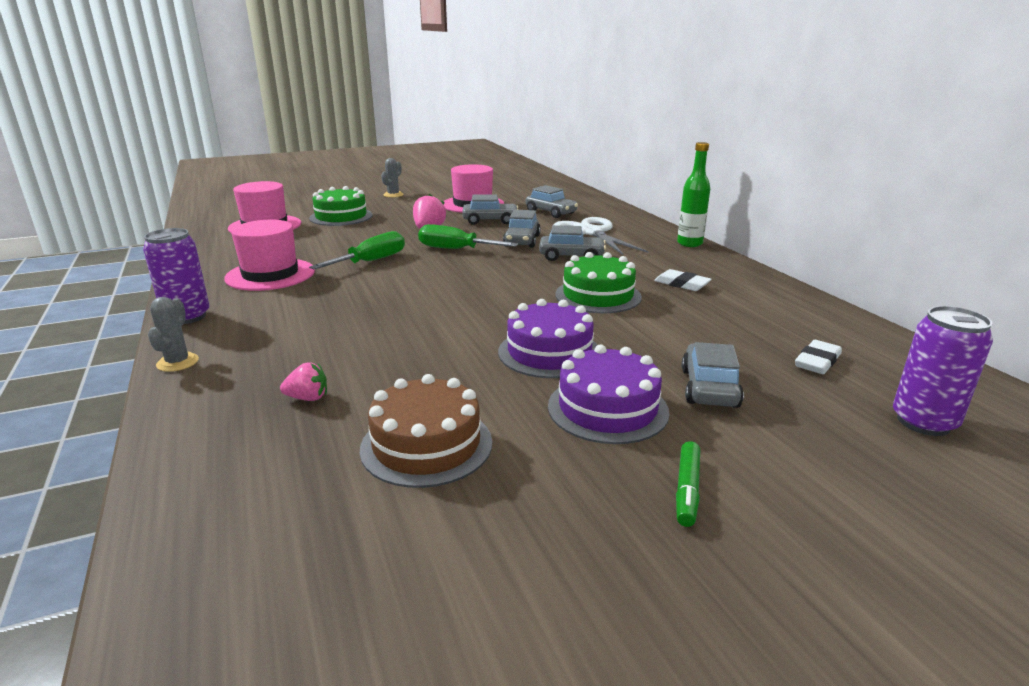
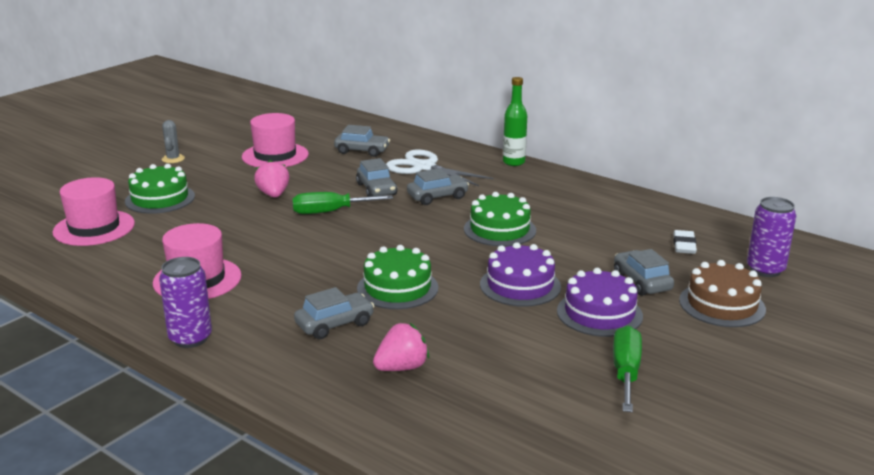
camera: 30 degrees left, 0 degrees up
(177, 362) = (255, 375): grey cactus -> none
(308, 398) = (401, 367): pink strawberry -> pink strawberry, size x1.56
(371, 261) = (272, 242): green screwdriver -> green screwdriver (626, 372)
(420, 322) = (397, 288): none -> green cake
(426, 445) = (522, 370): brown cake -> brown cake (722, 305)
(490, 221) = (318, 172): grey car -> grey car (335, 324)
(681, 284) = (547, 204): white eraser -> none
(687, 490) = (687, 346): green marker -> none

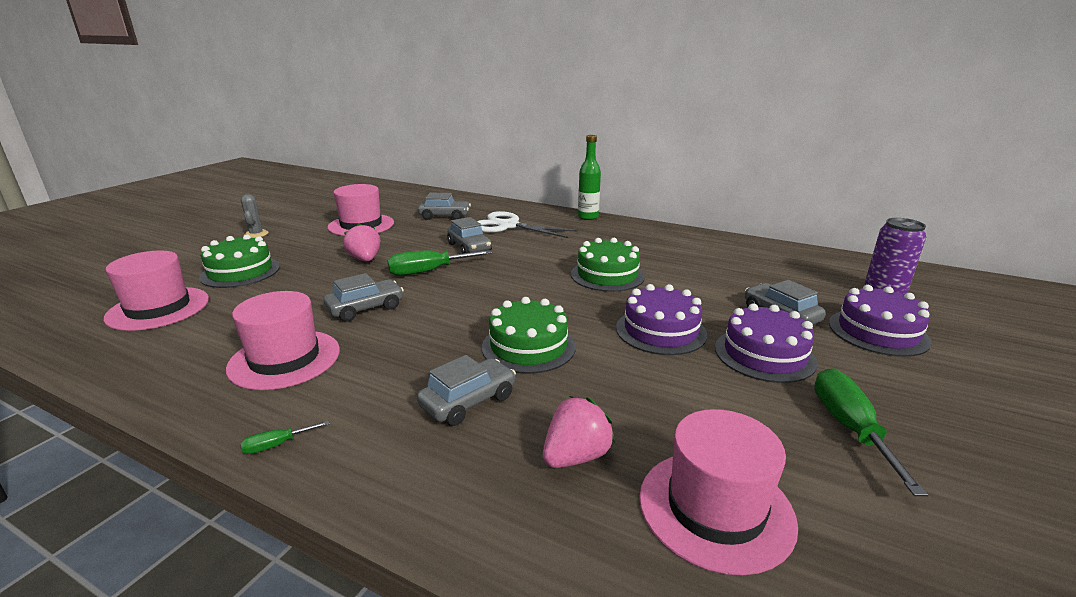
camera: 10 degrees left, 0 degrees up
(190, 338) = (276, 445): purple can -> green screwdriver
(437, 197) = (532, 250): grey car -> grey car (366, 308)
(485, 407) = (715, 508): none -> pink hat
(684, 245) = (790, 276): white eraser -> none
(722, 305) = (878, 332): brown cake -> purple cake

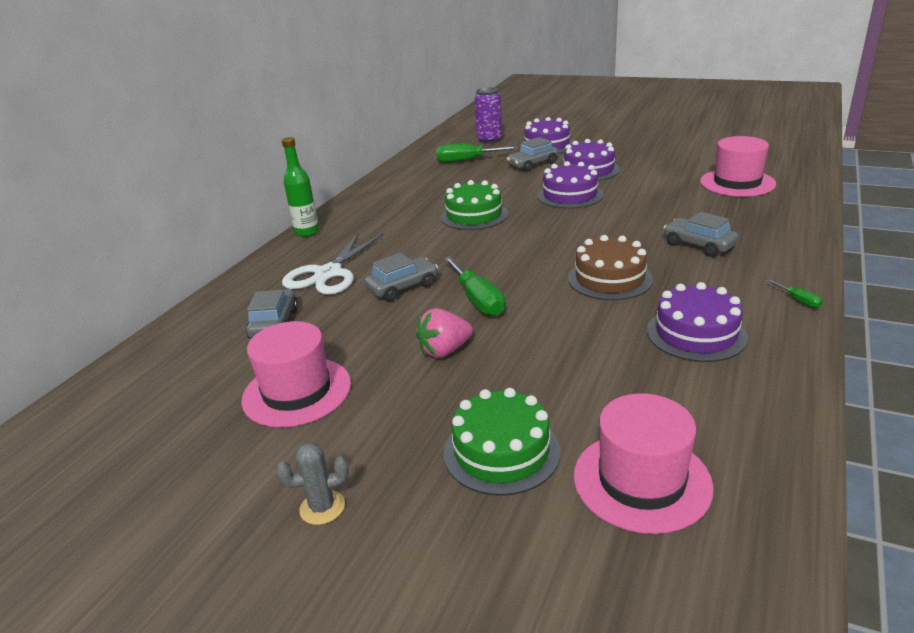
camera: 90 degrees left, 5 degrees up
(284, 359) = (696, 334): pink hat -> purple cake
(366, 308) = (580, 317): grey car -> none
(422, 330) = (609, 279): none -> brown cake
(528, 346) = (615, 234): green cake -> none
(576, 456) = (726, 211): pink strawberry -> none
(849, 428) = (653, 158): green screwdriver -> green screwdriver (466, 161)

